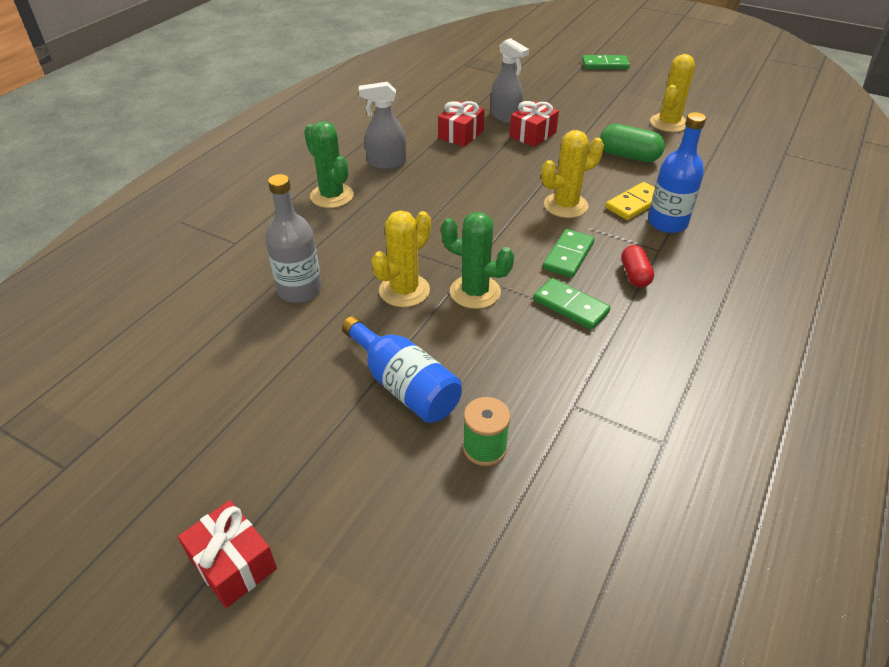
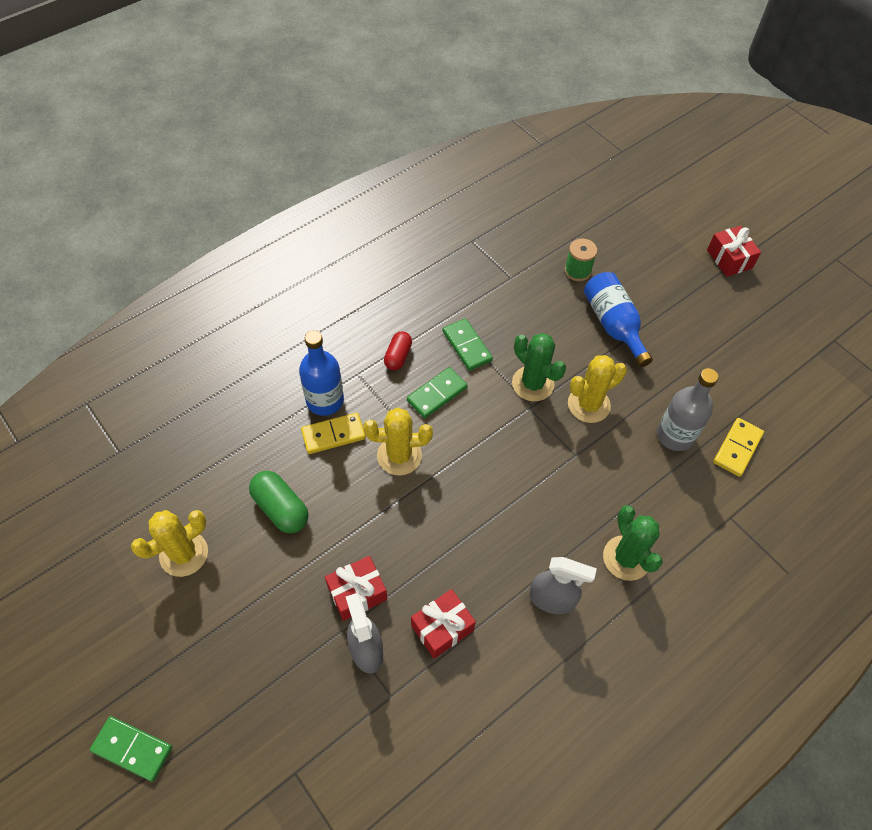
camera: 160 degrees left, 15 degrees up
(227, 297) = (737, 448): none -> yellow domino

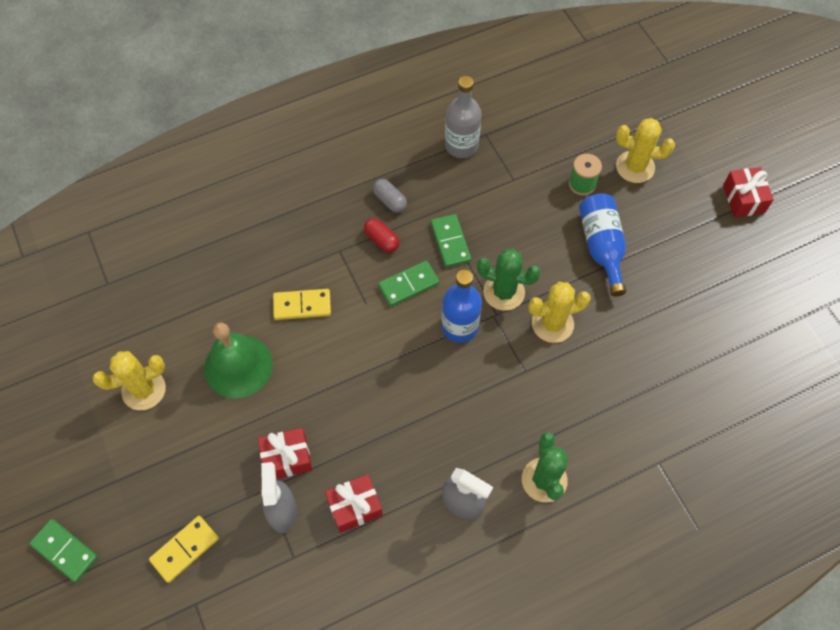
camera: 15 degrees right, 5 degrees up
(281, 508) = (238, 366): green capsule -> green bell
(325, 400) = (302, 271): blue bottle -> blue bottle (459, 326)
(396, 318) = (390, 201): none -> grey capsule
(398, 356) = (381, 240): red capsule -> red capsule turned 75 degrees counterclockwise
(399, 456) = (357, 338): yellow cactus -> yellow cactus (635, 167)
(533, 384) = (504, 292): green cactus -> green cactus turned 45 degrees counterclockwise
(675, 435) = (628, 371): grey bottle -> grey bottle (461, 145)
(737, 448) = (687, 396): yellow domino -> yellow domino (185, 549)

